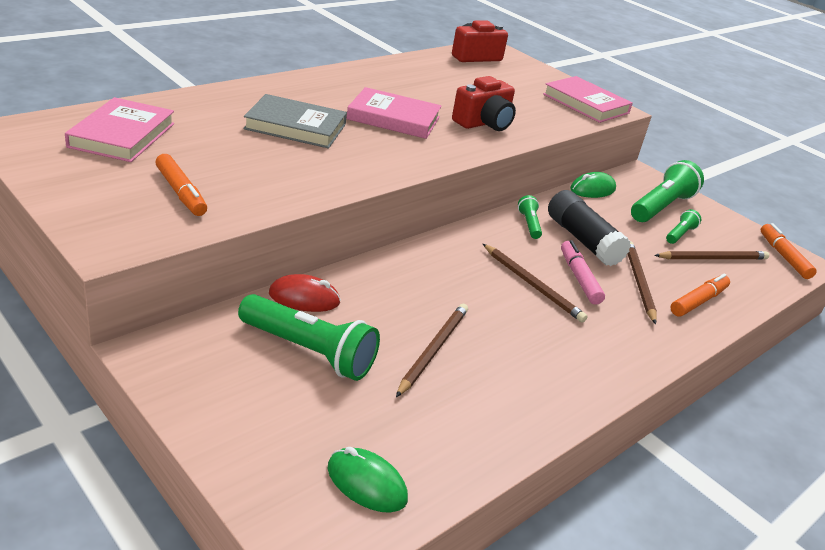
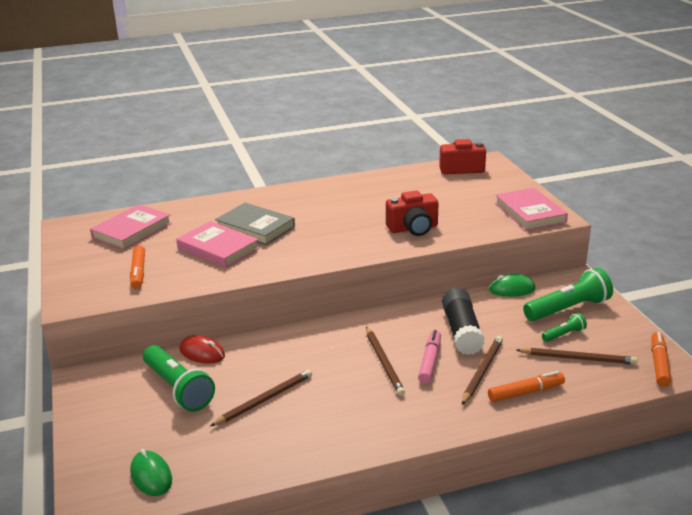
camera: 30 degrees right, 5 degrees down
(393, 118) = (338, 223): pink book -> pink book (218, 248)
(529, 224) = (424, 314): green flashlight -> none

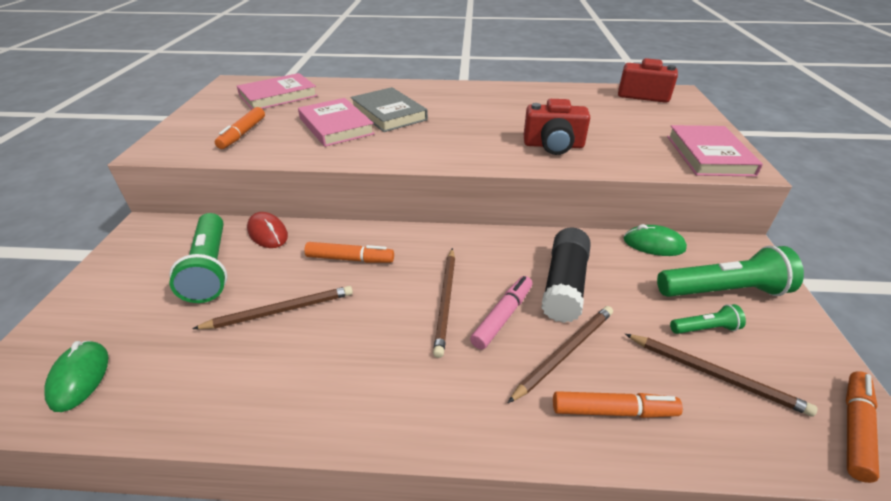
camera: 20 degrees right, 10 degrees up
(289, 354) = (349, 259): none -> orange marker

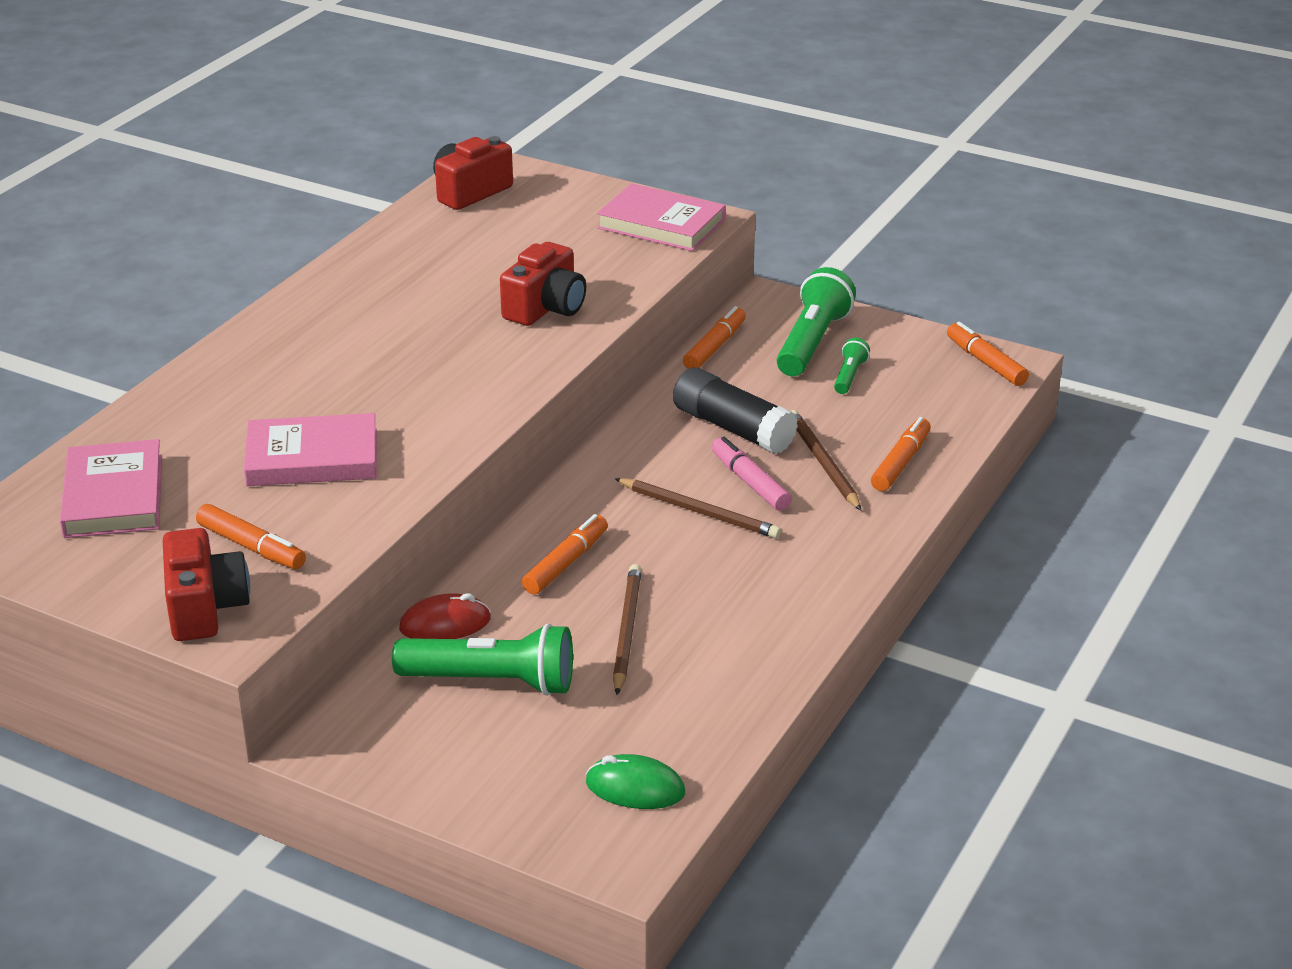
camera: 65 degrees left, 5 degrees down
(182, 137) = (205, 608): none -> red camera
(388, 113) = (314, 403): grey book -> none
(653, 244) = (714, 347): green mouse -> orange marker
(714, 374) = (900, 397): brown pencil -> none

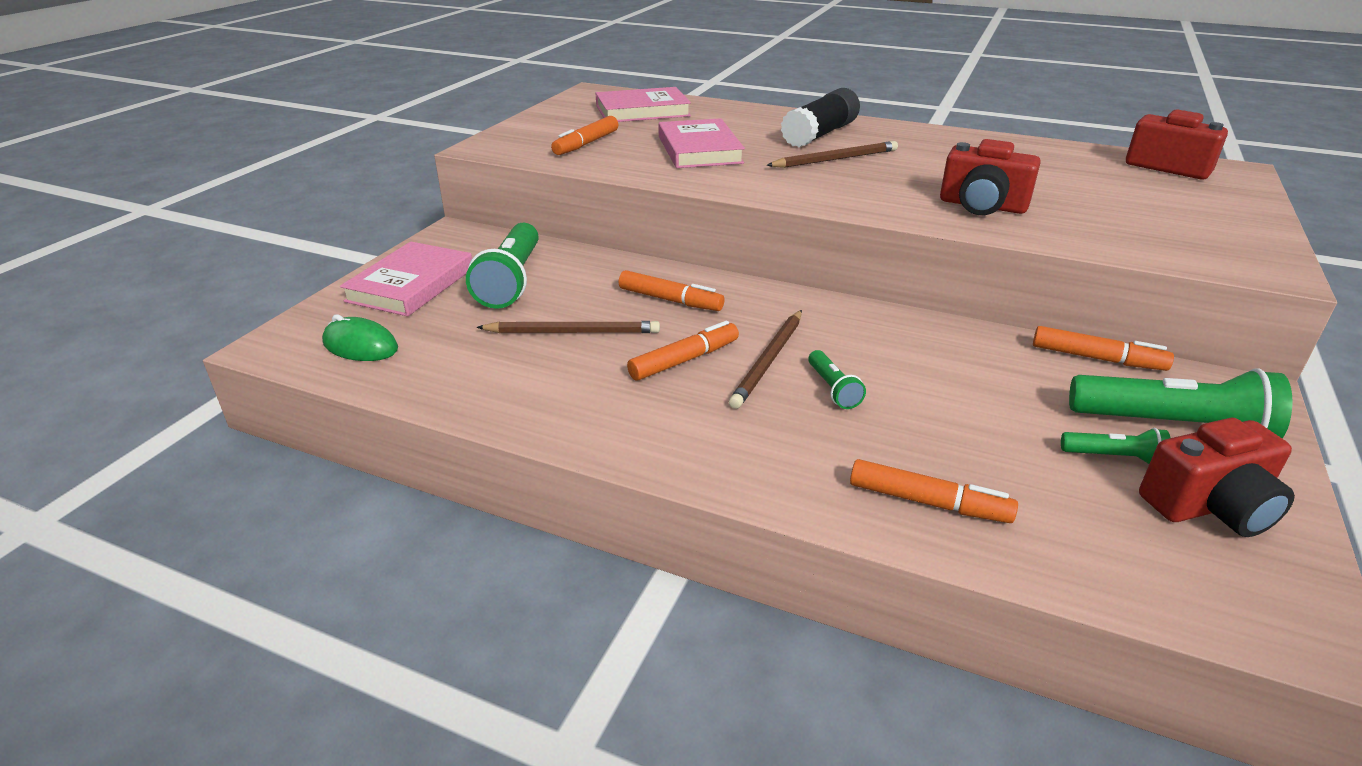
camera: 85 degrees right, 0 degrees up
(205, 608) = (518, 139): red camera -> red camera (1210, 506)
(445, 624) = (585, 260): red mouse -> none
(635, 788) = (360, 346): green mouse -> green mouse turned 75 degrees counterclockwise
(661, 224) = (1222, 248): pink book -> pink book (411, 284)
(733, 428) = (934, 375): black glue stick -> black glue stick (820, 134)
(750, 483) = (833, 389): pink marker -> green flashlight
(823, 463) = (895, 438): brown pencil -> brown pencil (835, 159)
(986, 363) = (1273, 600): orange marker -> orange marker (683, 360)

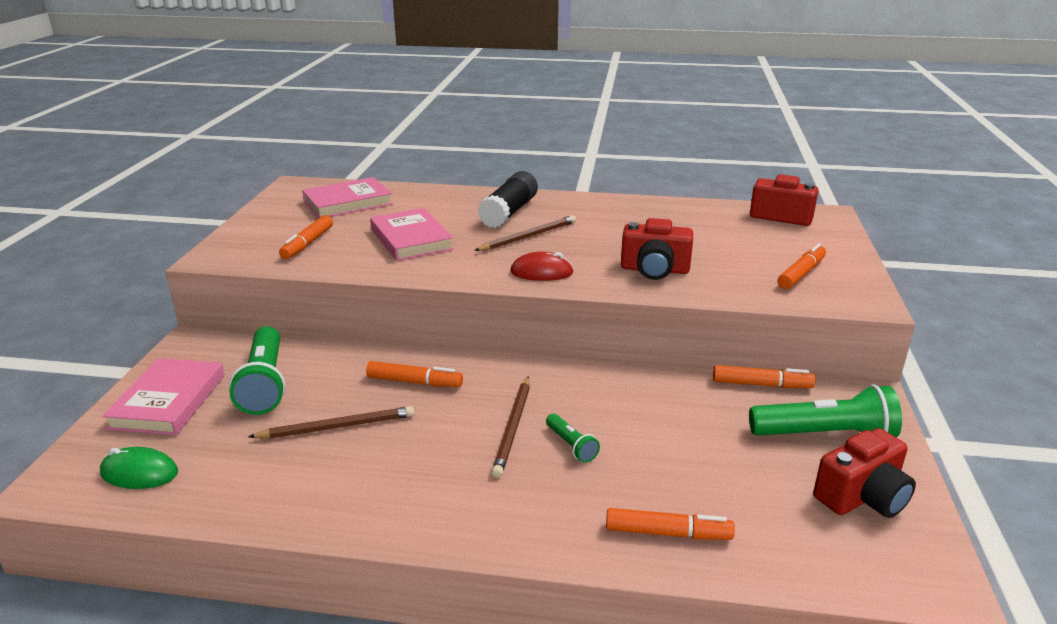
camera: 15 degrees left, 5 degrees down
(683, 360) = (442, 439): orange marker -> orange marker (801, 274)
(840, 195) = (541, 272): none -> red mouse
(1114, 457) = (790, 468): green flashlight -> none

